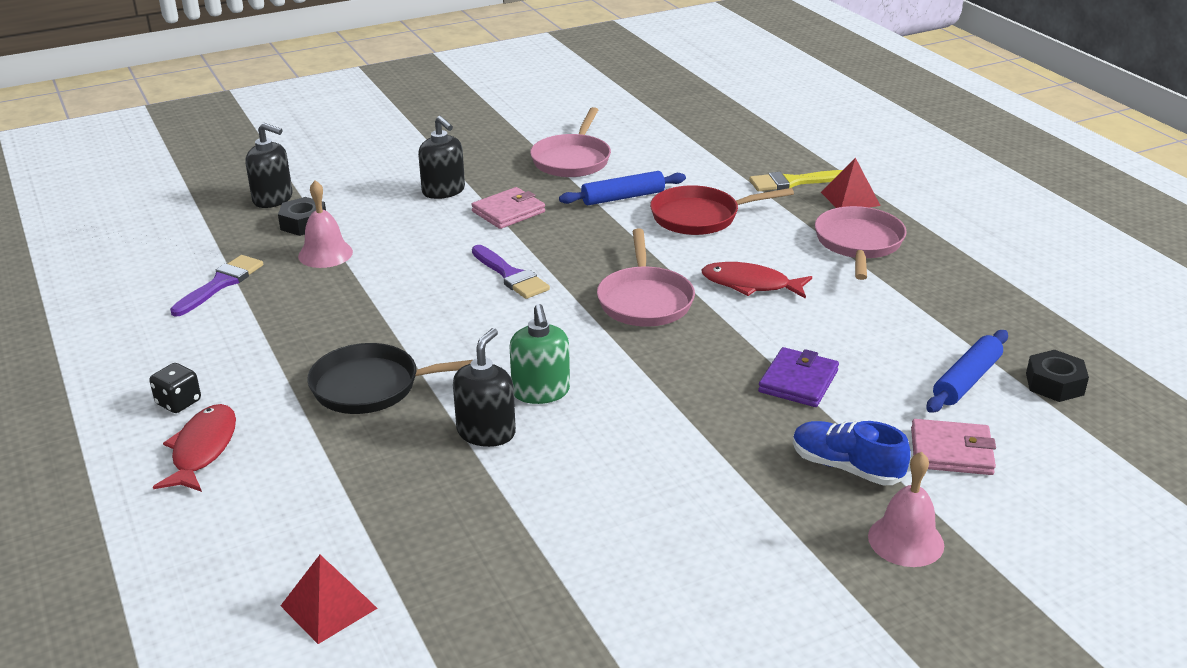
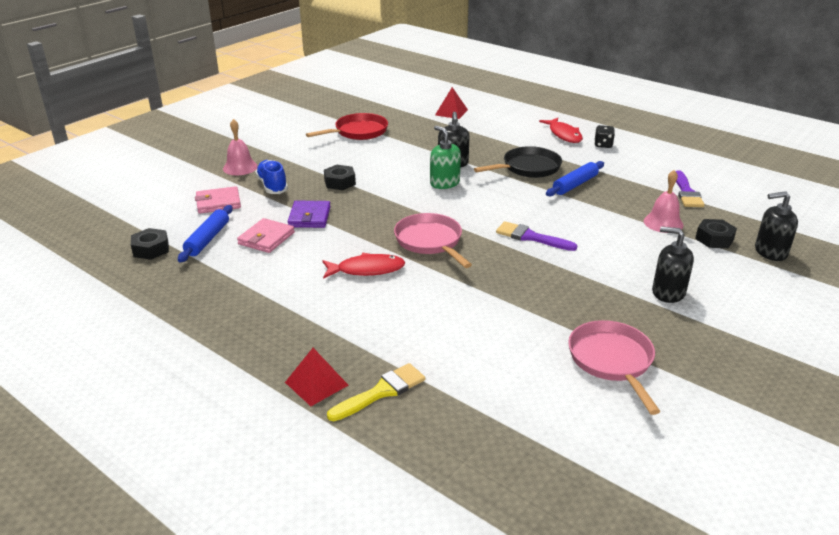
camera: 155 degrees right, 0 degrees up
(508, 212) = (594, 286): pink wallet -> pink wallet (266, 238)
(623, 197) = (522, 326): blue rolling pin -> blue rolling pin (575, 185)
(700, 217) = (441, 322): red pan -> red pan (358, 132)
(718, 442) = (340, 182): none -> black nut
(846, 467) = (272, 186): blue shoe -> blue shoe turned 120 degrees counterclockwise
(858, 244) = (296, 328): pink pan -> none

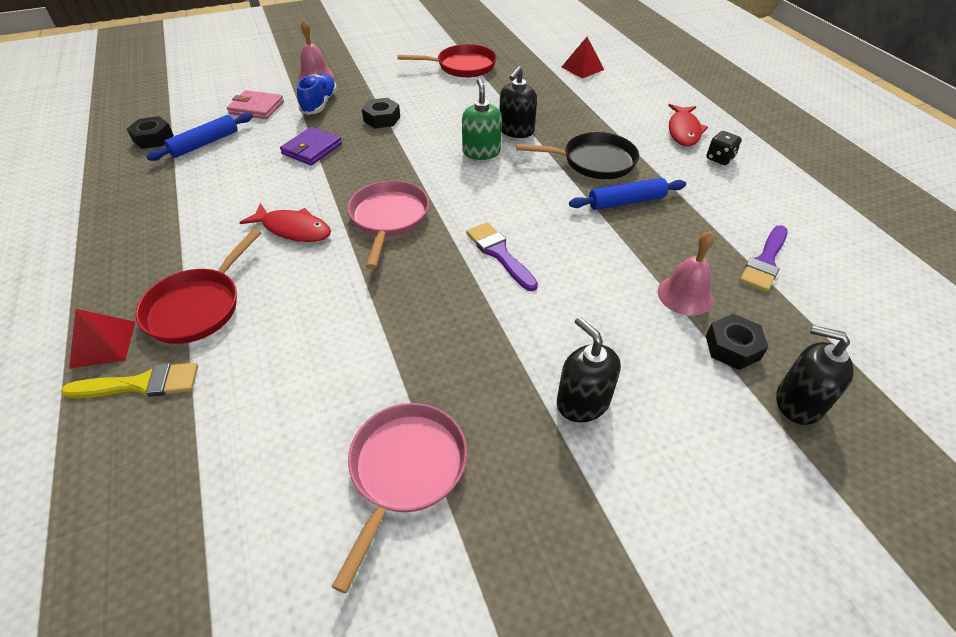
camera: 30 degrees right, 15 degrees up
(266, 238) = (250, 160): pink wallet -> none
(359, 337) = (198, 306): none -> red pan

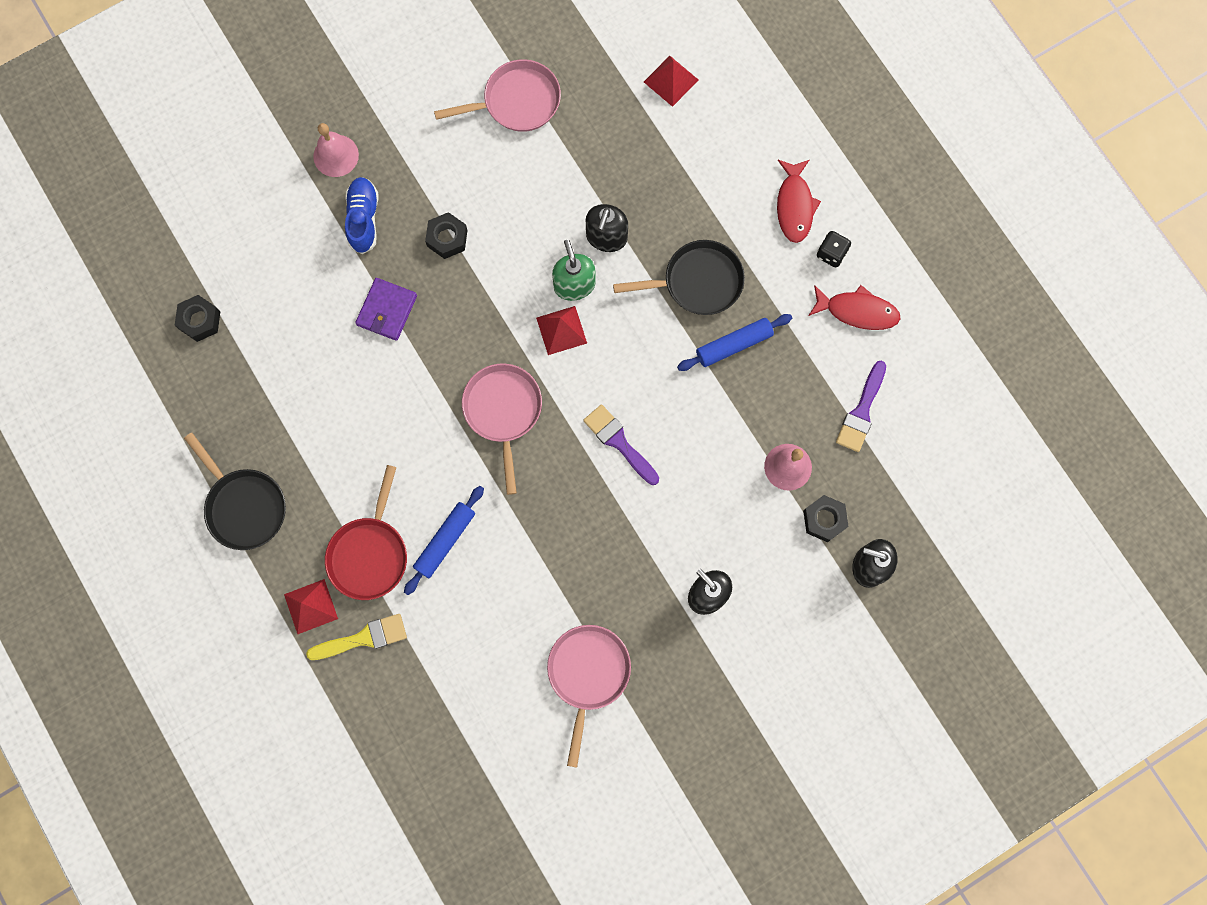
camera: 10 degrees left, 30 degrees up
(97, 253) = (244, 506): none -> black pan
(205, 143) = (263, 320): blue rolling pin -> blue rolling pin (445, 541)
(256, 108) = (291, 240): pink wallet -> none
(293, 229) = (415, 442): red fish -> red fish (857, 311)
(462, 66) = (516, 102): red pan -> pink pan
(462, 175) = (561, 330): none -> red pyramid

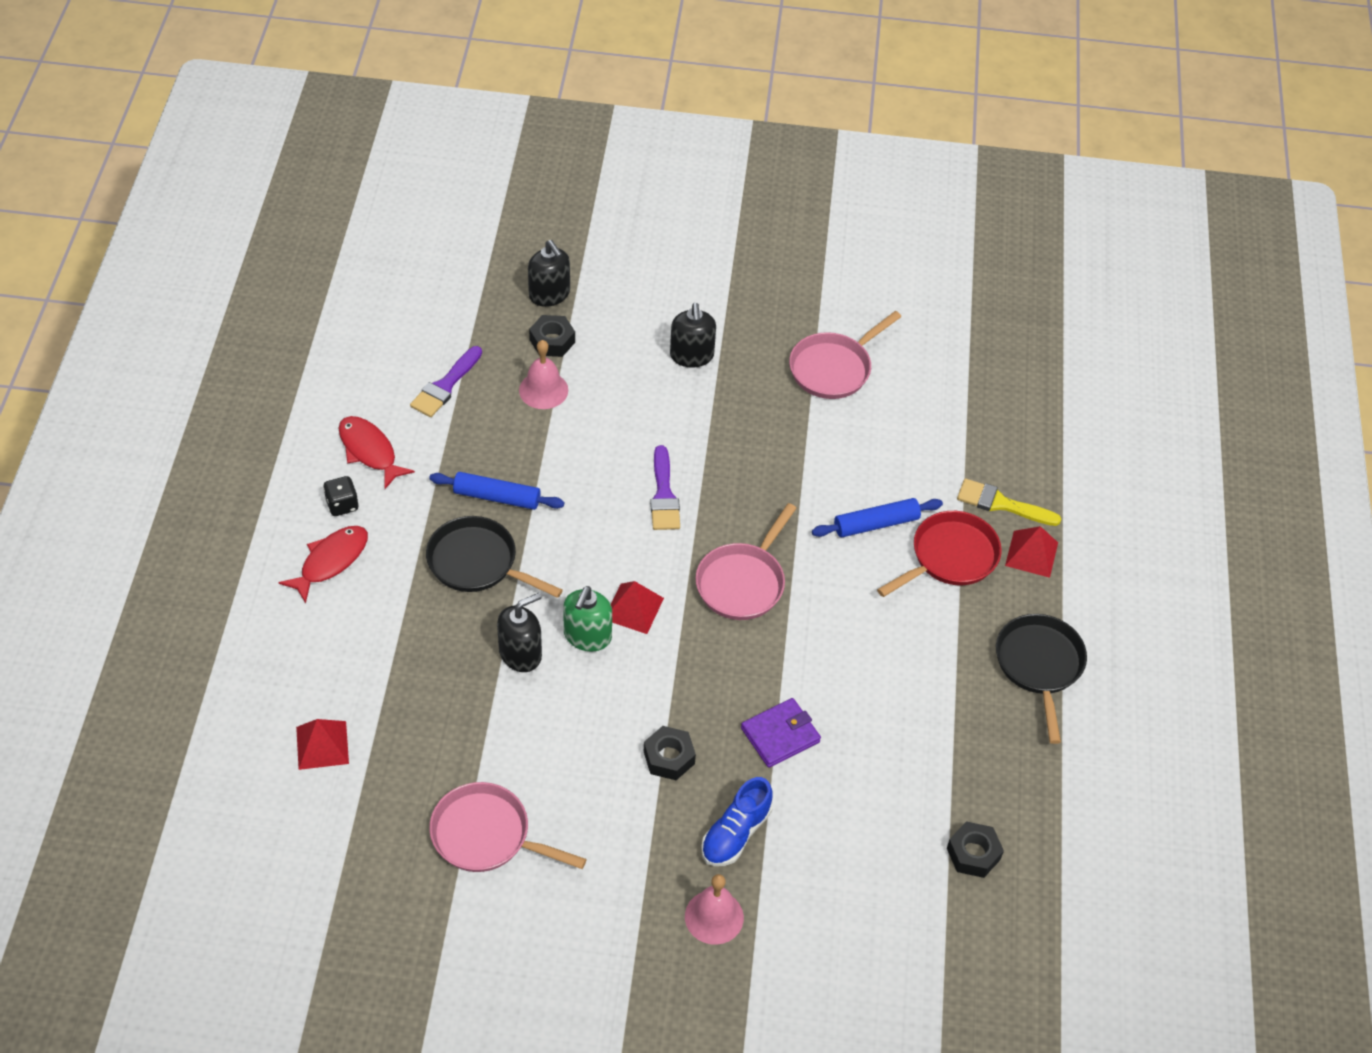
camera: 145 degrees left, 25 degrees down
(861, 411) = (445, 386): purple brush -> purple brush turned 150 degrees clockwise

